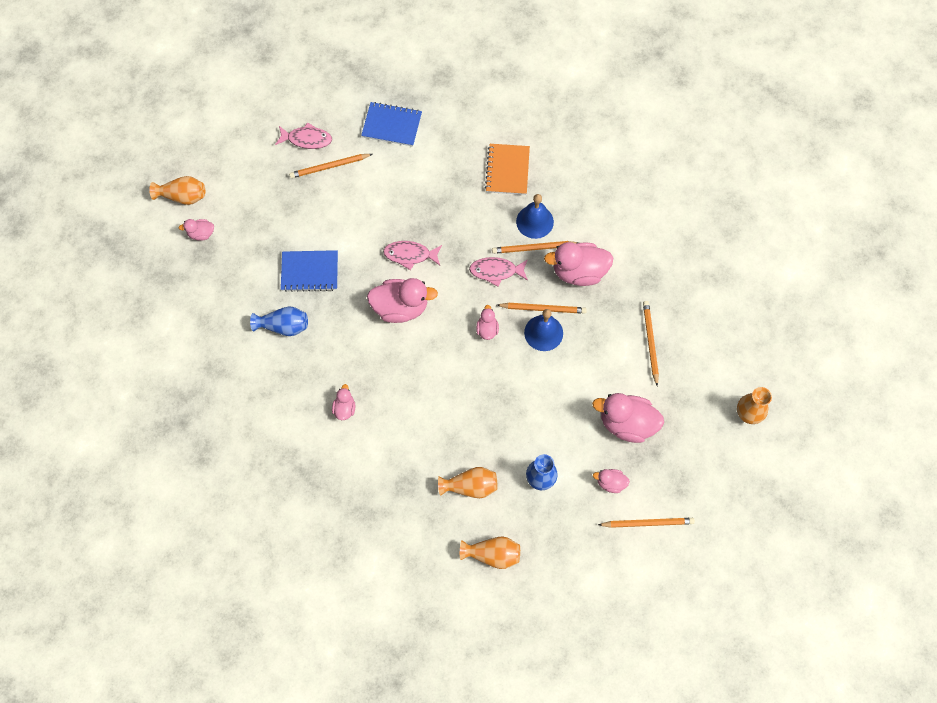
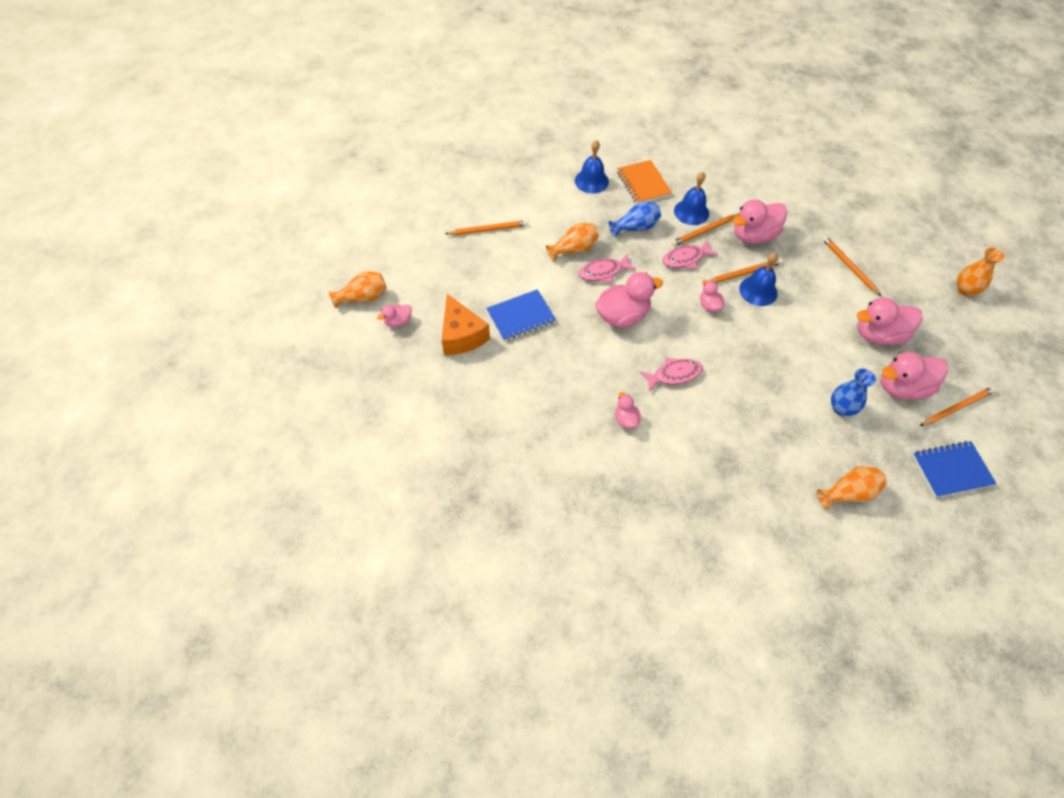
camera: 25 degrees left, 10 degrees down
(248, 270) = (461, 335): none -> orange cheese
(284, 326) = (524, 371): blue vase -> blue vase (635, 227)
(307, 139) = (455, 216): pink fish -> pink fish (674, 375)
(329, 167) = (488, 229): orange pencil -> orange pencil turned 150 degrees counterclockwise
(392, 125) = (524, 182): blue notebook -> blue notebook (951, 470)
(458, 148) = (591, 181): none -> blue bell
(470, 486) = (786, 441): orange vase -> orange vase (574, 249)
(610, 483) = (902, 387): pink duck -> pink duck, size x1.98

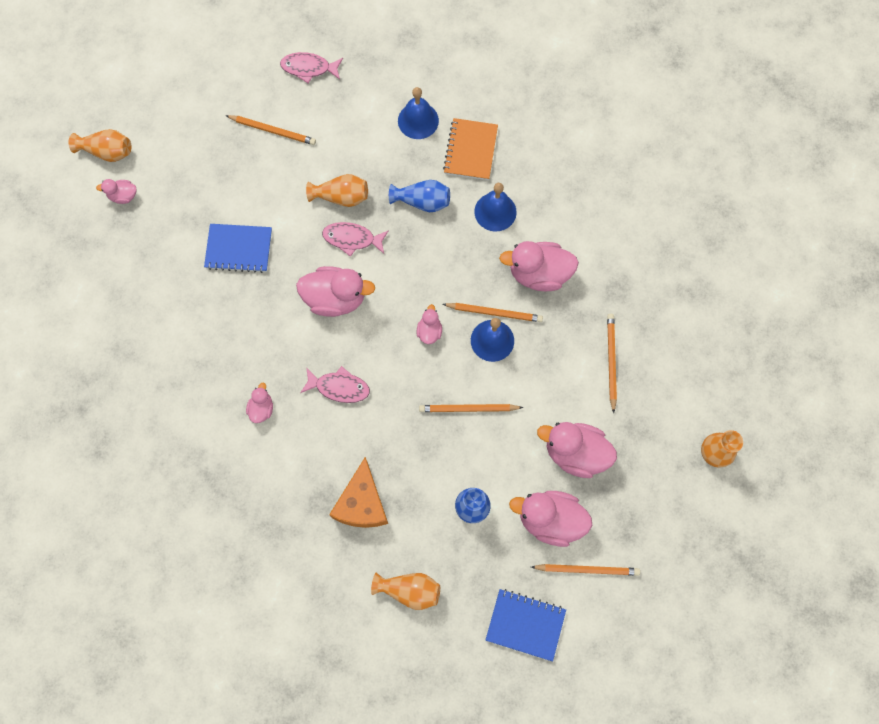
camera: 30 degrees right, 15 degrees up
(461, 335) = (171, 241): orange cheese -> orange cheese (362, 503)
(685, 259) = (446, 265): pink fish -> pink fish (309, 68)
(704, 231) = (490, 242): orange pencil -> orange pencil (468, 409)

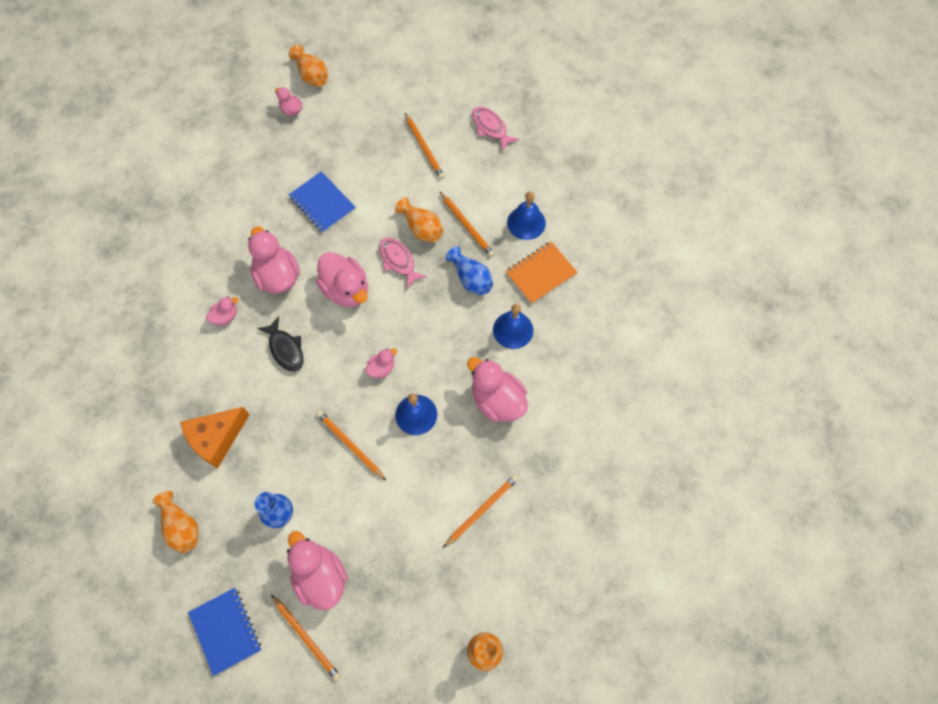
camera: 45 degrees right, 5 degrees down
(339, 387) = (285, 349): pink fish -> black fish
(494, 312) = (438, 397): orange pencil -> orange pencil (467, 226)
(575, 453) = (387, 548): pink duck -> pink duck (277, 276)

